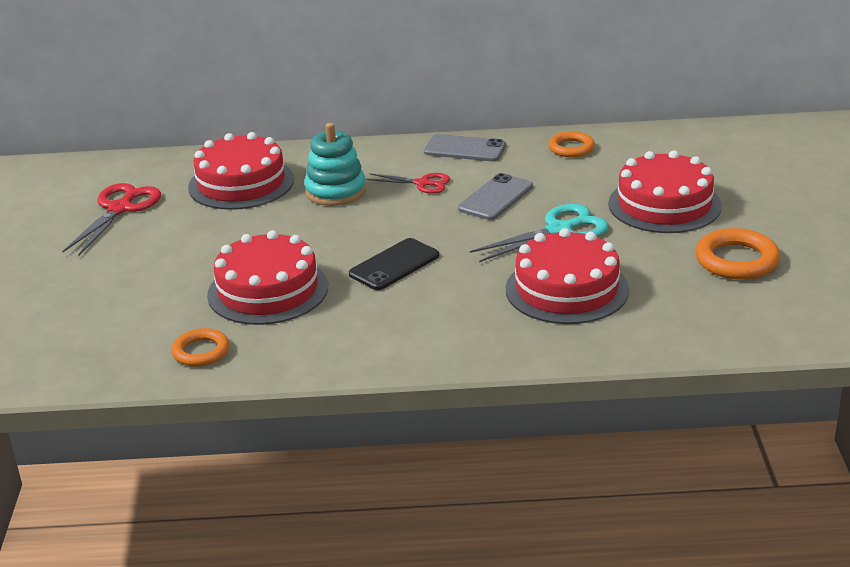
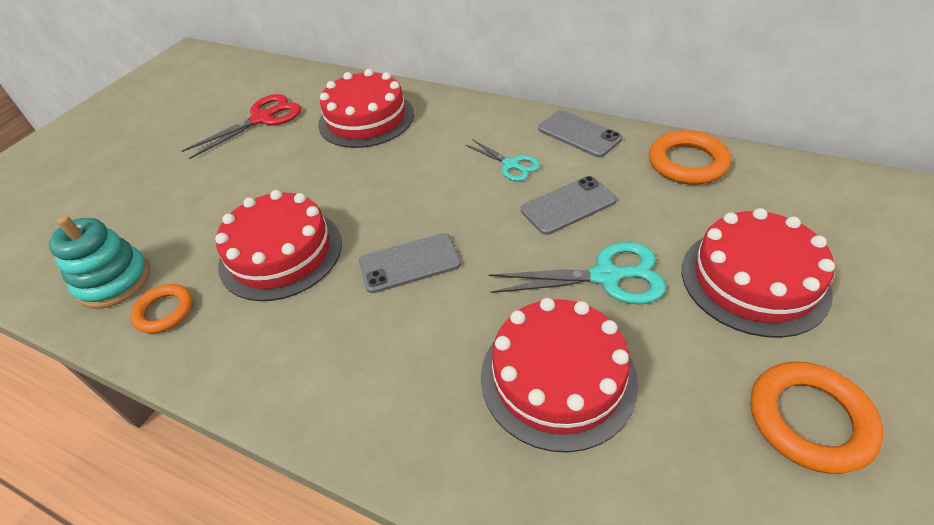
camera: 30 degrees right, 15 degrees up
(335, 191) = (430, 151): turquoise stacking toy -> turquoise stacking toy (114, 281)
(394, 265) = (409, 263): black phone -> grey phone
(422, 183) = (511, 165): red scissors -> turquoise scissors
(571, 148) = (687, 163): orange ring -> orange ring, size x1.54

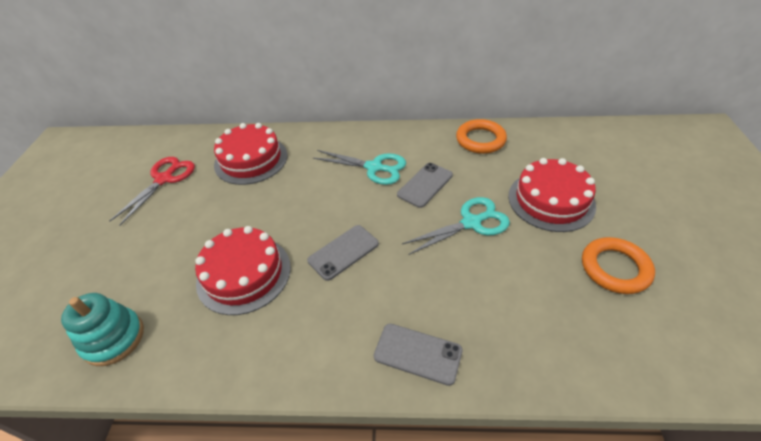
camera: 25 degrees left, 0 degrees up
(164, 311) = (174, 346): orange ring -> none
(511, 165) = (374, 167): turquoise scissors -> turquoise scissors, size x1.62
(558, 377) = (476, 292): red cake -> none
(579, 134) = (406, 136): grey phone -> grey phone (417, 353)

